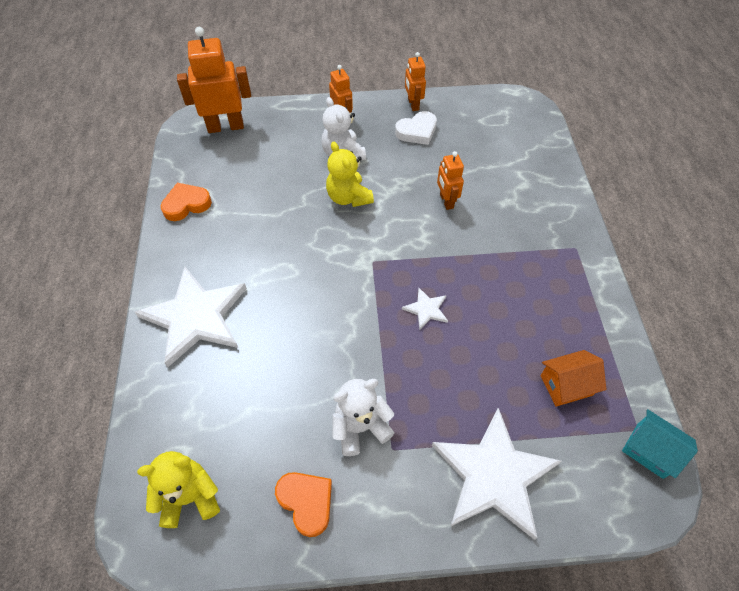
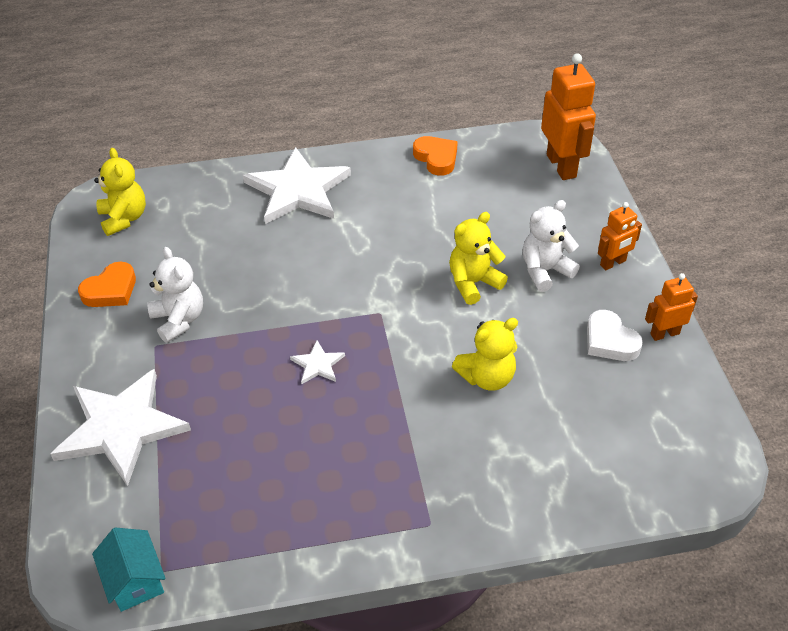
camera: 85 degrees right, 10 degrees down
(446, 201) = (487, 377): orange robot -> yellow teddy bear
(566, 385) = (220, 499): orange house -> none
(650, 450) = (135, 580): turquoise house -> turquoise house turned 60 degrees counterclockwise

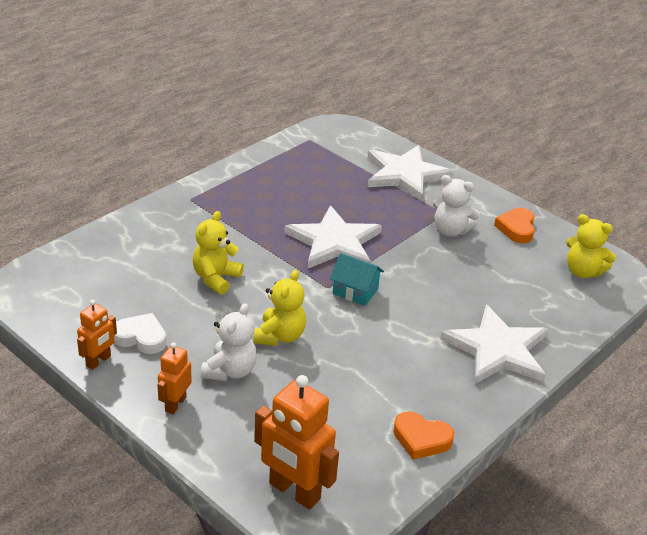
camera: 140 degrees right, 10 degrees down
(135, 580) = (317, 133): turquoise house -> turquoise house (355, 291)
(318, 364) = (334, 242): white star -> white star, size x2.31

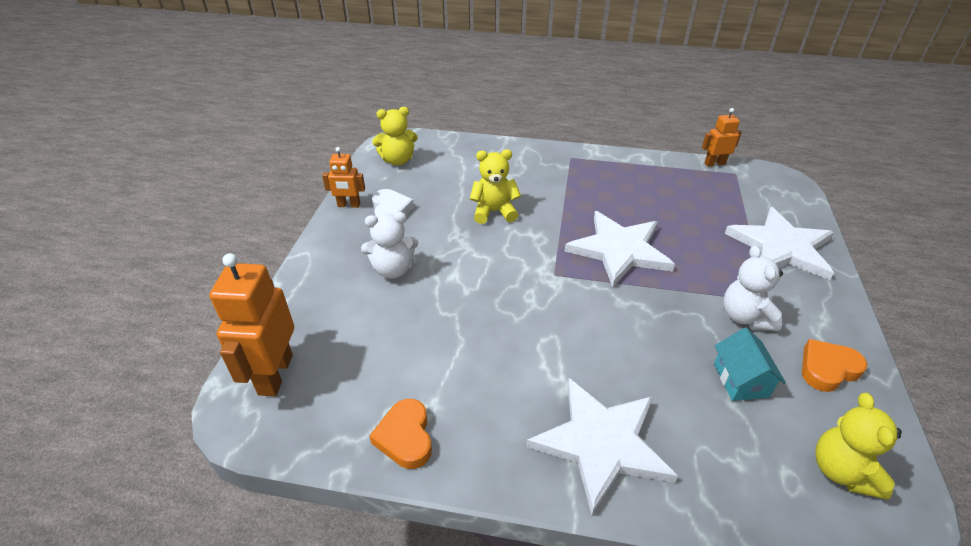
camera: 60 degrees right, 5 degrees up
(175, 404) = (332, 260): orange robot -> orange robot (714, 163)
(280, 336) = (461, 276): yellow teddy bear -> yellow teddy bear (398, 160)
(355, 291) = (569, 293): turquoise house -> turquoise house (741, 380)

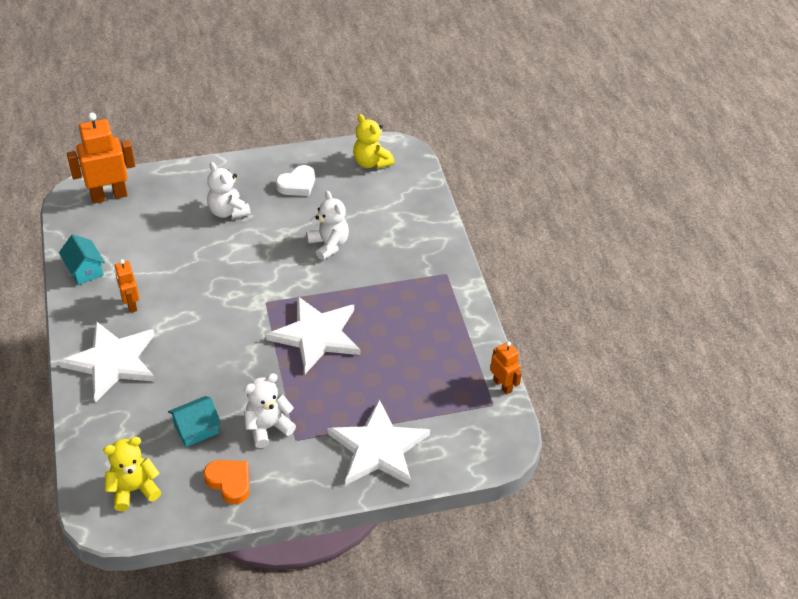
camera: 65 degrees right, 5 degrees up
(349, 205) = (291, 159): orange robot -> orange robot (131, 304)
(405, 437) = (85, 270): orange heart -> turquoise house
(494, 212) = (329, 245): yellow teddy bear -> white teddy bear

